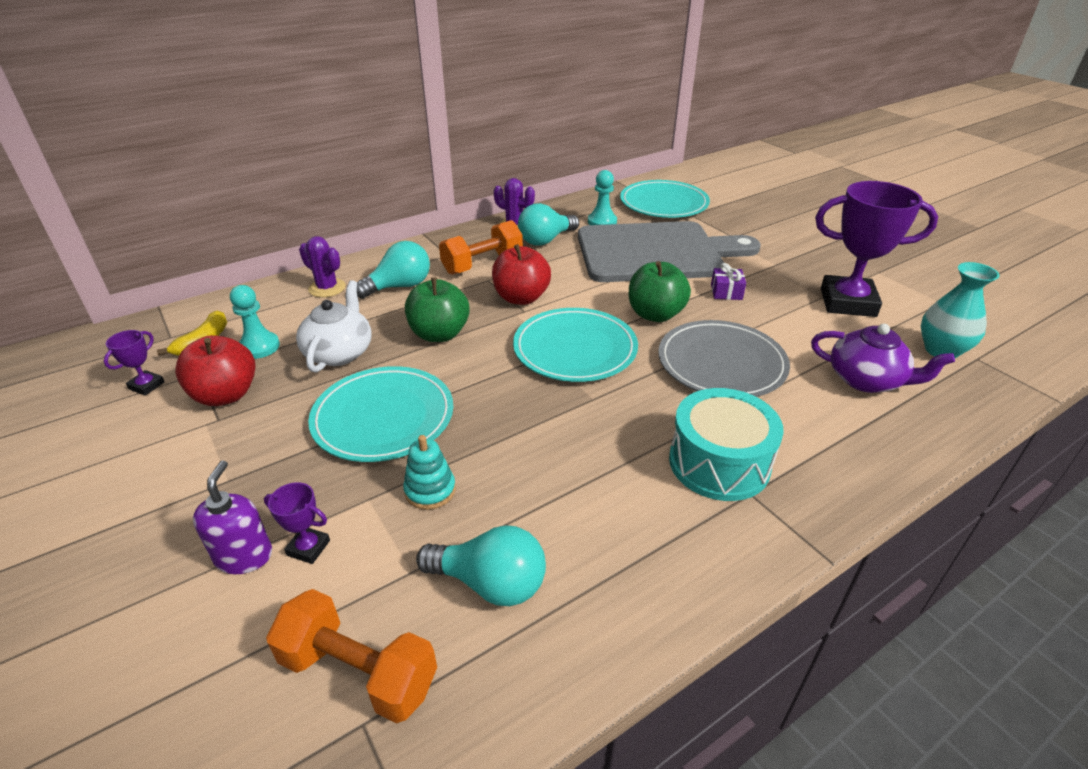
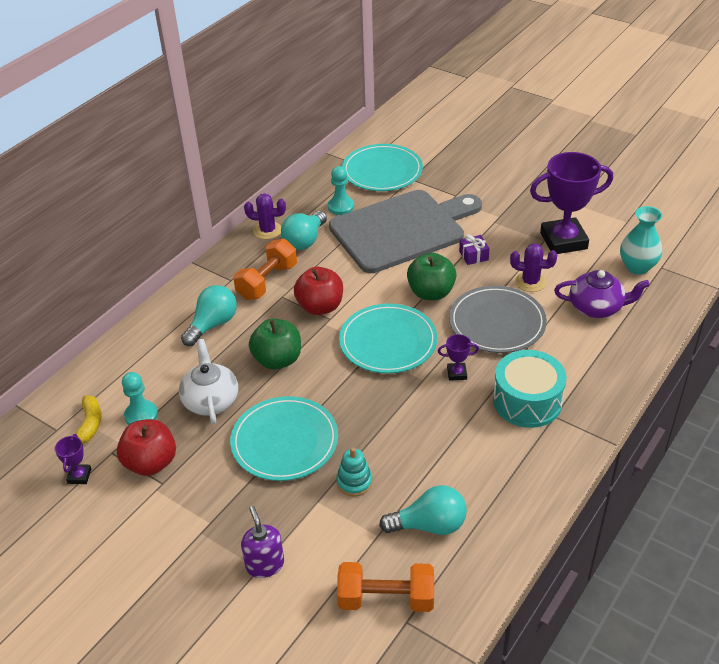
camera: 20 degrees left, 5 degrees up
(308, 548) = (302, 545): purple trophy -> purple trophy (457, 373)
(327, 288) = (152, 344): purple cactus -> purple cactus (530, 282)

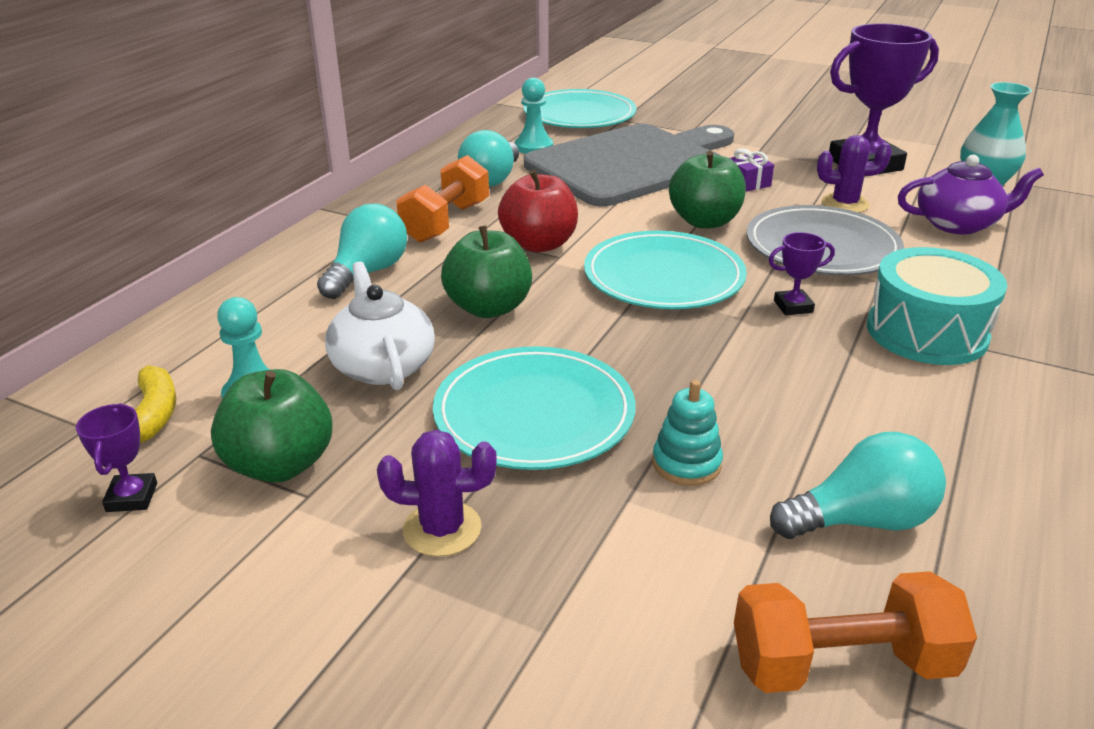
camera: 10 degrees left, 10 degrees down
(151, 463) = (280, 465): red apple -> green apple
(265, 564) = (555, 622): purple soap dispenser -> none
(267, 230) = (432, 172): purple cactus -> purple cactus (442, 529)

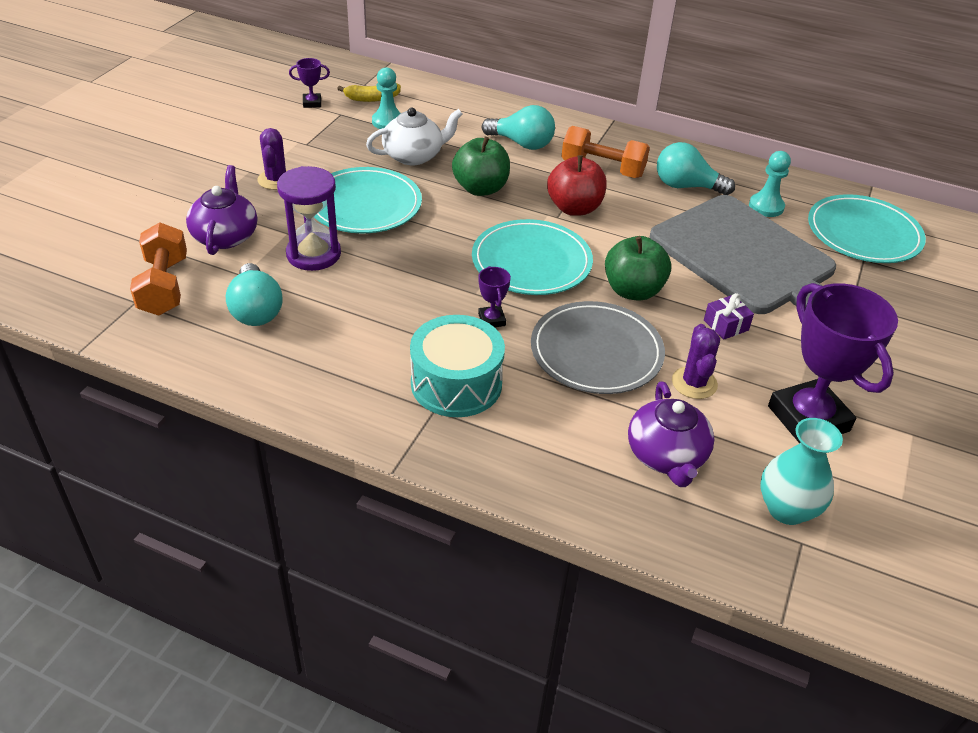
camera: 85 degrees right, 10 degrees up
(280, 465) = (330, 135): green apple -> none
(649, 586) = (225, 236): none -> purple teapot
(686, 463) = (313, 254): turquoise stacking toy -> purple hourglass

